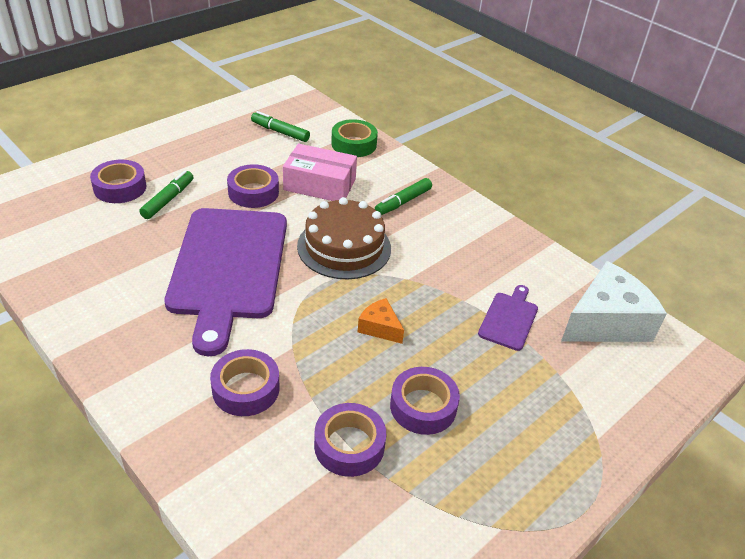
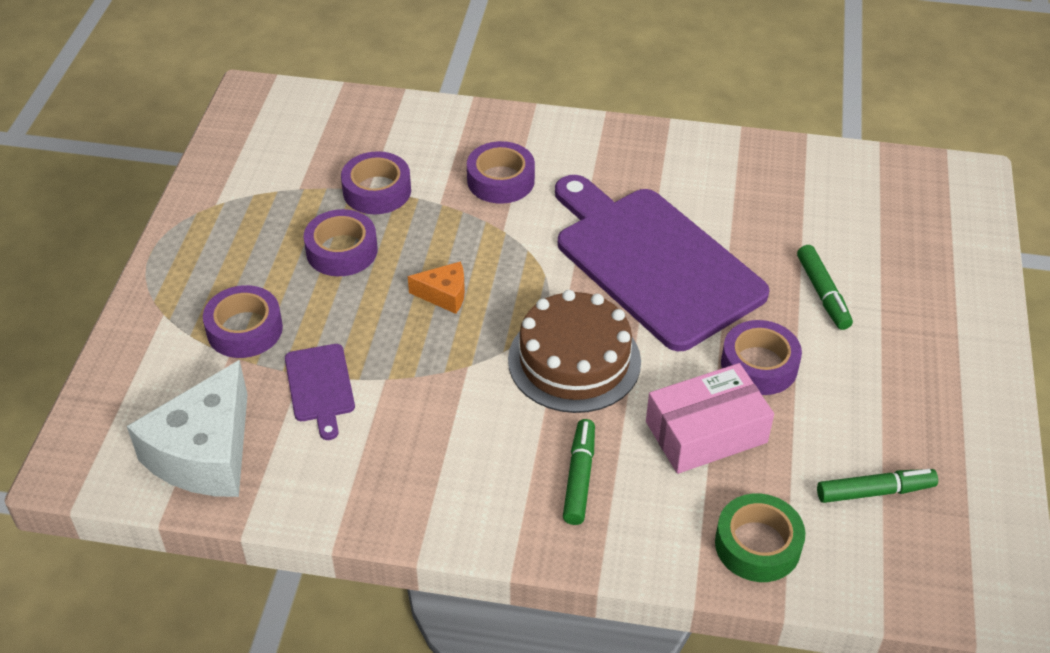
camera: 145 degrees right, 5 degrees up
(120, 188) = (889, 274): purple tape -> purple tape (244, 329)

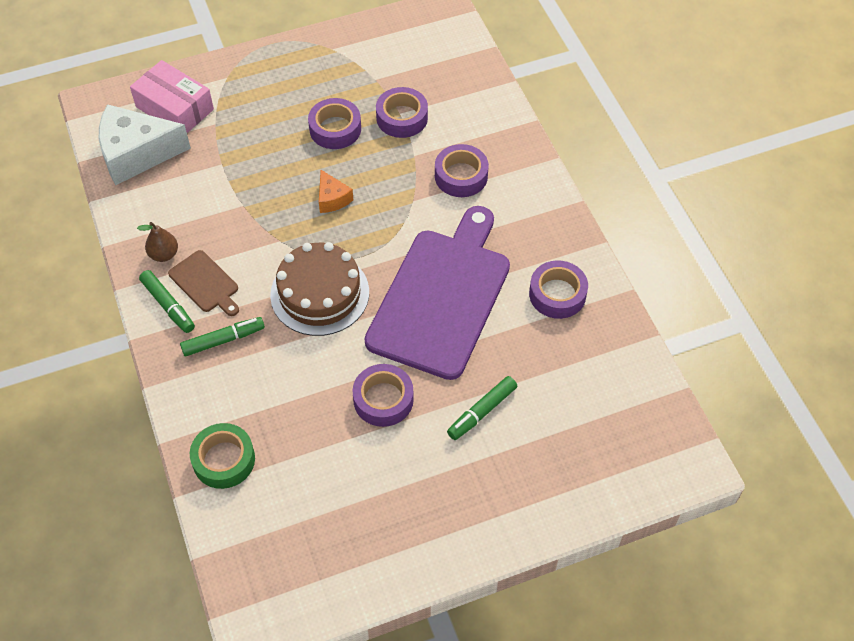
camera: 60 degrees right, 10 degrees up
(244, 329) = (239, 119): purple tape -> purple tape (557, 294)
(320, 386) = (217, 178): purple cutting board -> none
(399, 487) = (164, 254): none -> brown pear
(478, 462) = (205, 283): none -> brown cutting board
(706, 432) = (302, 393): pink box -> pink box (175, 108)
(875, 491) = (308, 512): green marker -> green marker (168, 305)

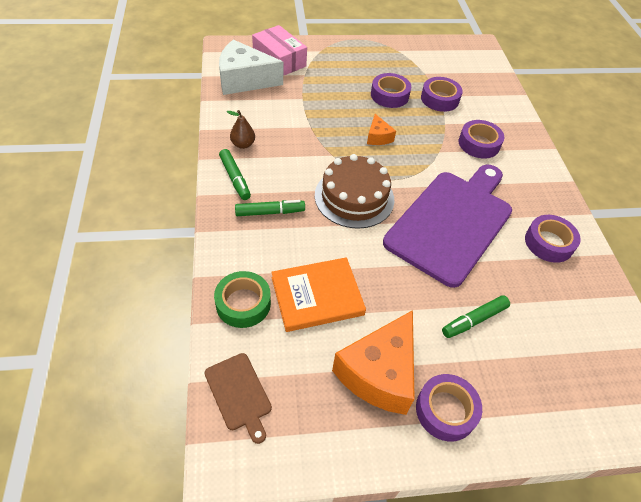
camera: 10 degrees right, 5 degrees down
(205, 283) = (268, 170): brown cutting board -> brown cutting board (239, 394)
(304, 430) = (317, 296): none -> orange book
(383, 399) = (390, 289): purple tape -> purple tape (446, 410)
(389, 497) = (379, 373): none -> orange cheese

